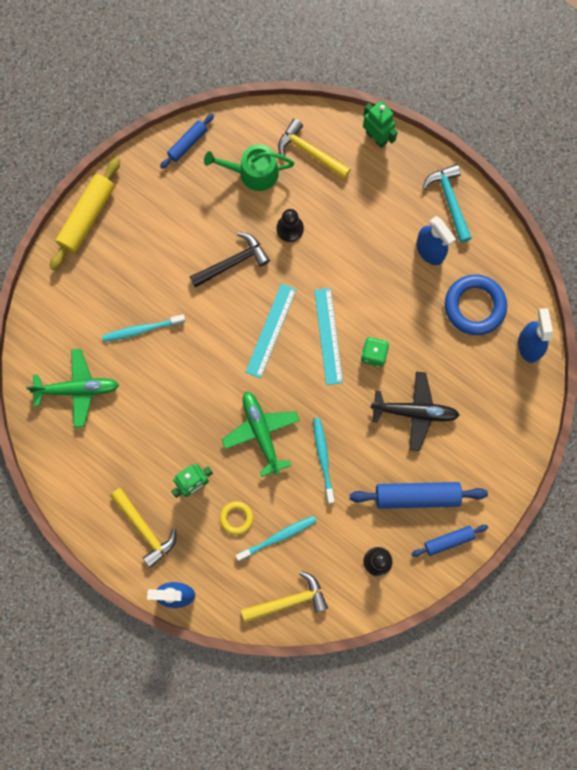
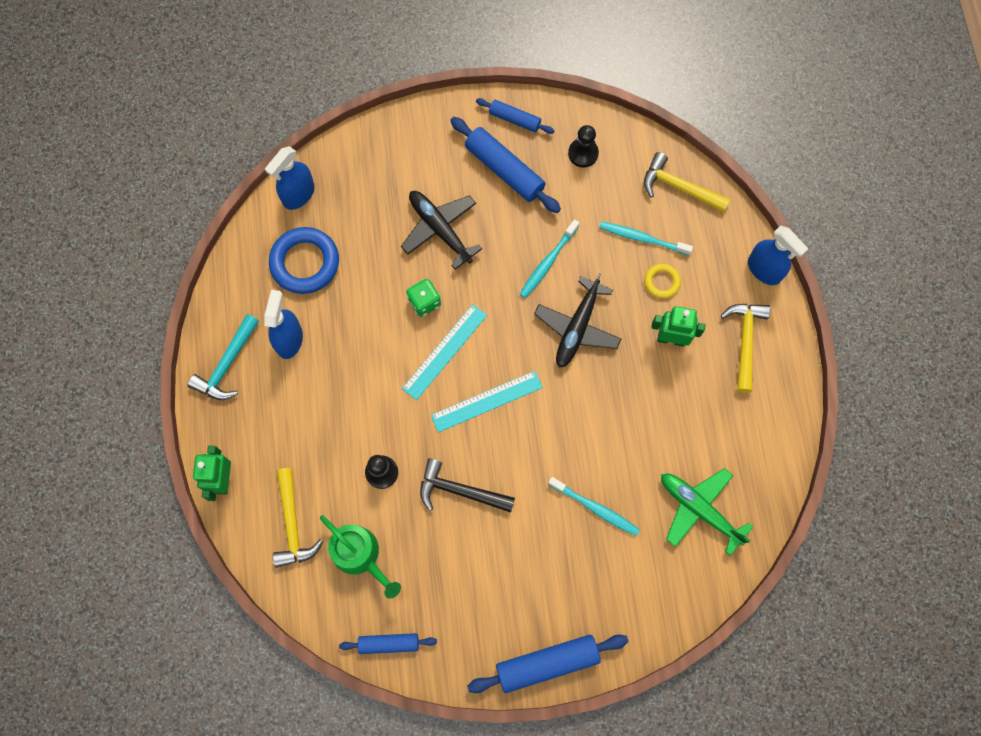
camera: 135 degrees left, 5 degrees down
(87, 217) = (547, 663): yellow rolling pin -> blue rolling pin
(261, 433) = (577, 327): green plane -> black plane

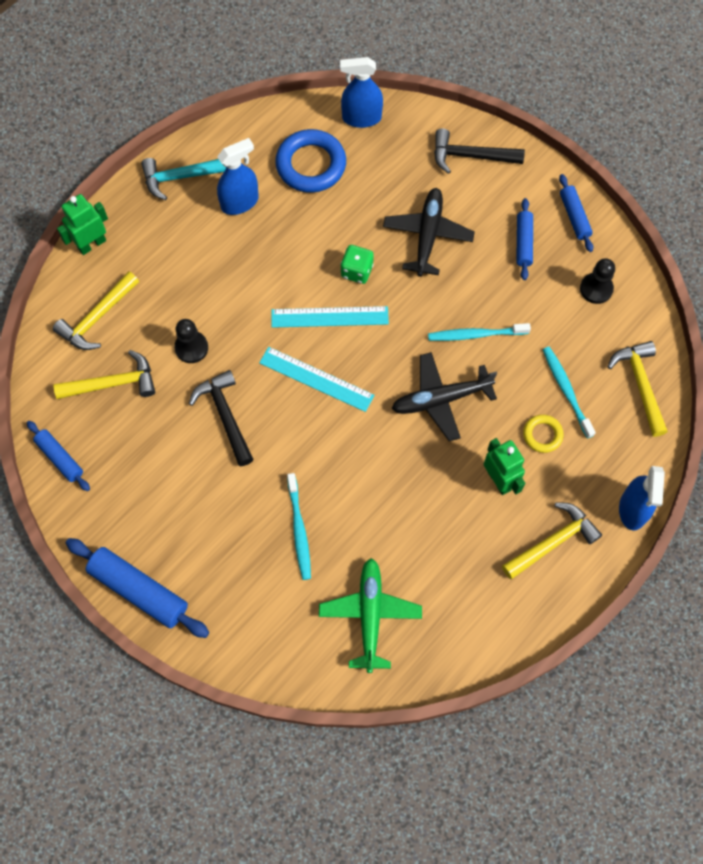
camera: 50 degrees right, 5 degrees down
(360, 555) = (112, 383): green watering can -> yellow hammer
(402, 146) = (471, 156): none -> black hammer
(504, 170) = (523, 242): blue rolling pin -> blue rolling pin, size x0.59

